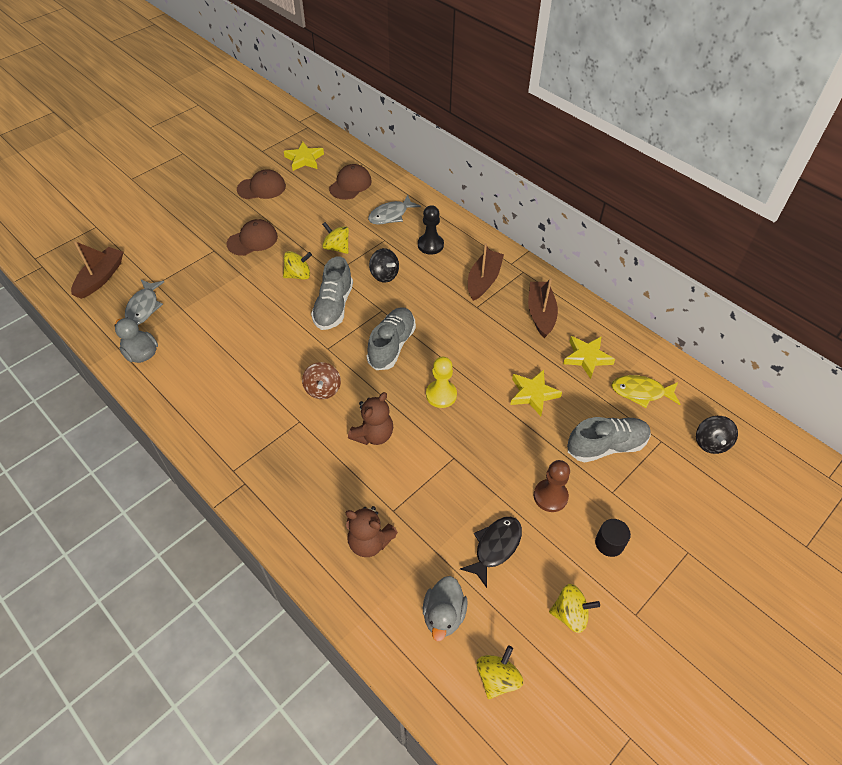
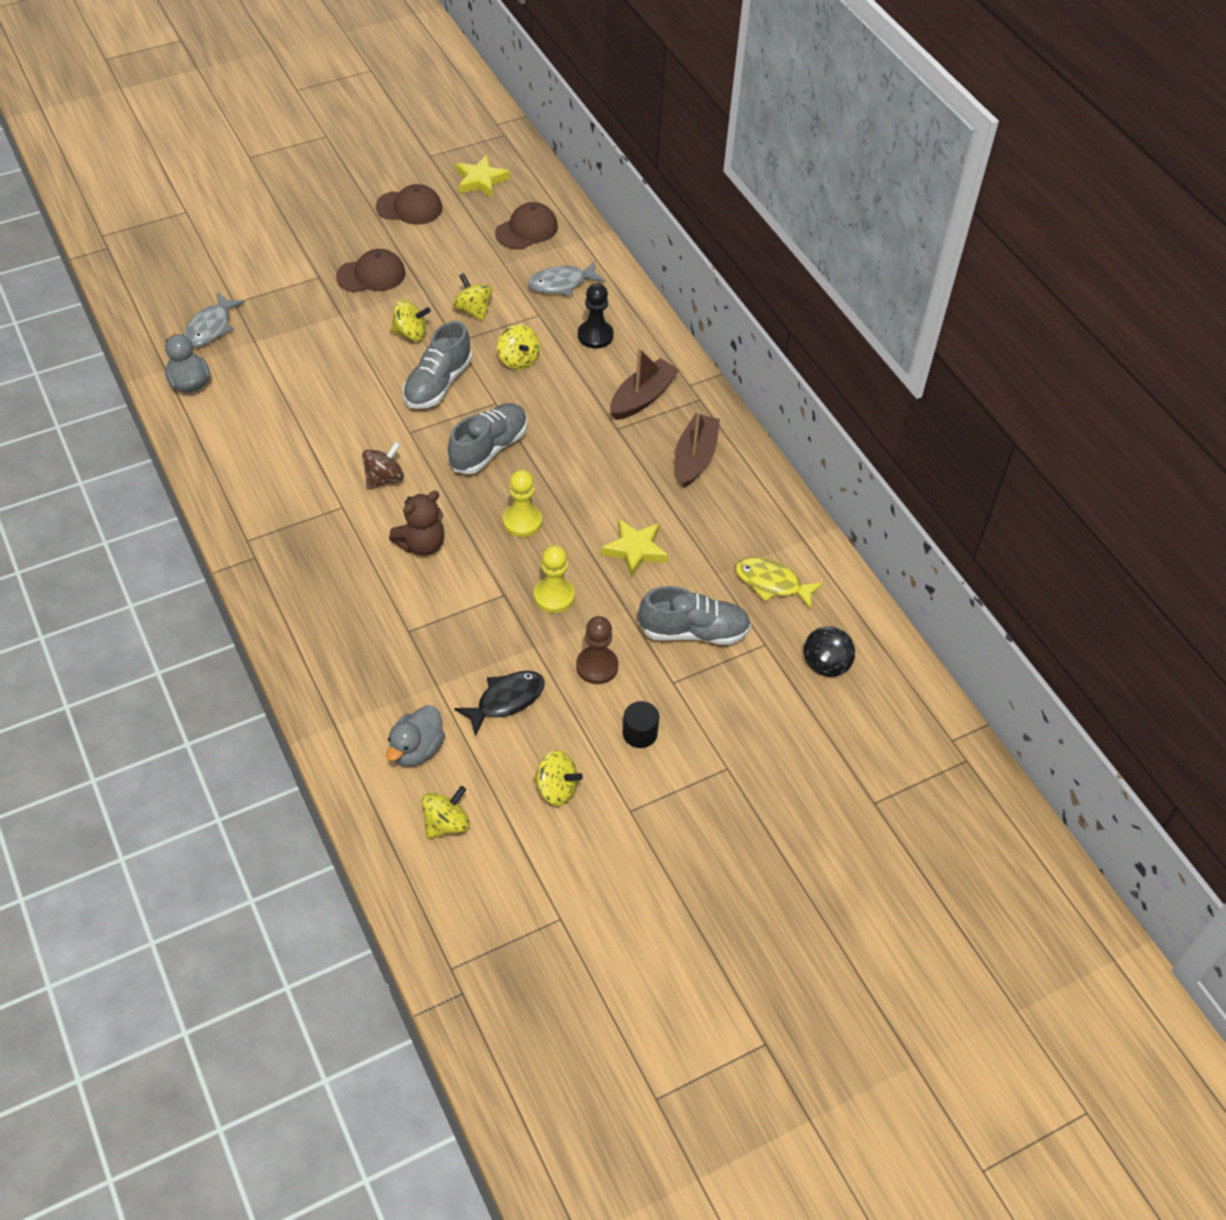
camera: 15 degrees right, 0 degrees up
(101, 278) = (171, 279): brown boat -> none
(323, 389) = (384, 478): brown spinning top -> brown spinning top turned 150 degrees counterclockwise
(369, 542) = (368, 655): brown teddy bear -> none
(384, 275) = (518, 360): black spinning top -> yellow spinning top
(491, 448) = (554, 596): none -> yellow pawn
(587, 358) = (726, 525): yellow star -> none

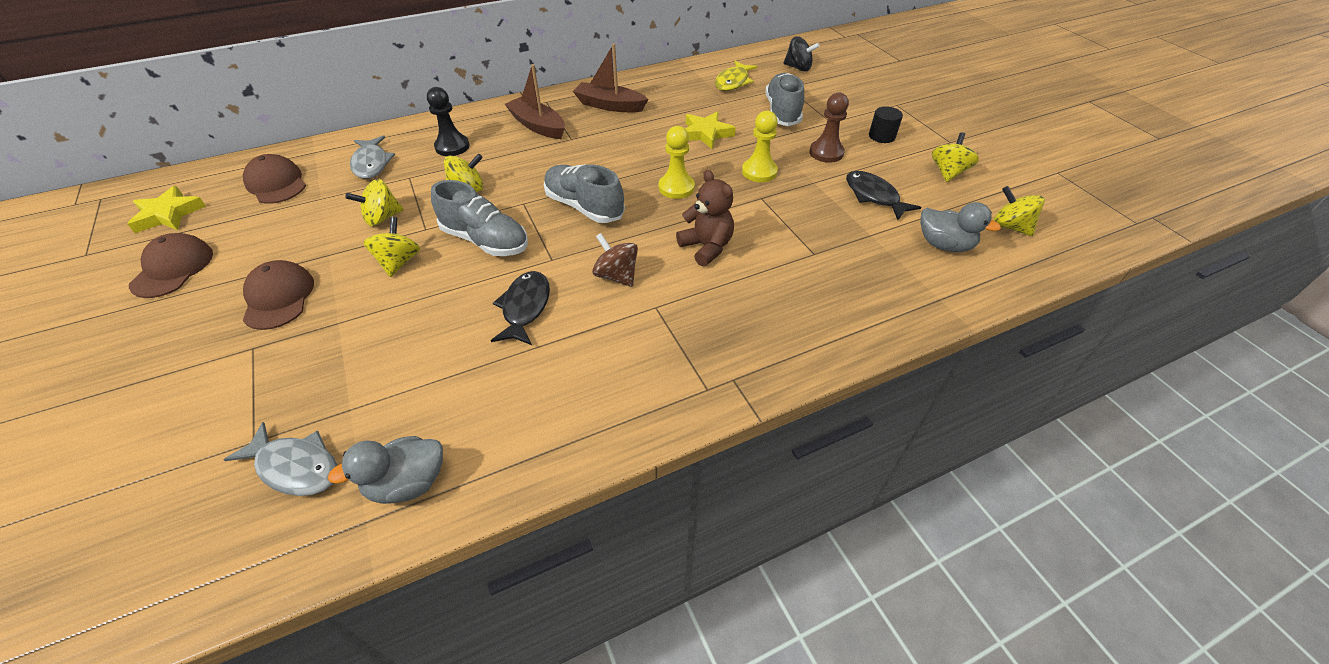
camera: 85 degrees left, 5 degrees down
(348, 421) = (525, 307): none -> black fish

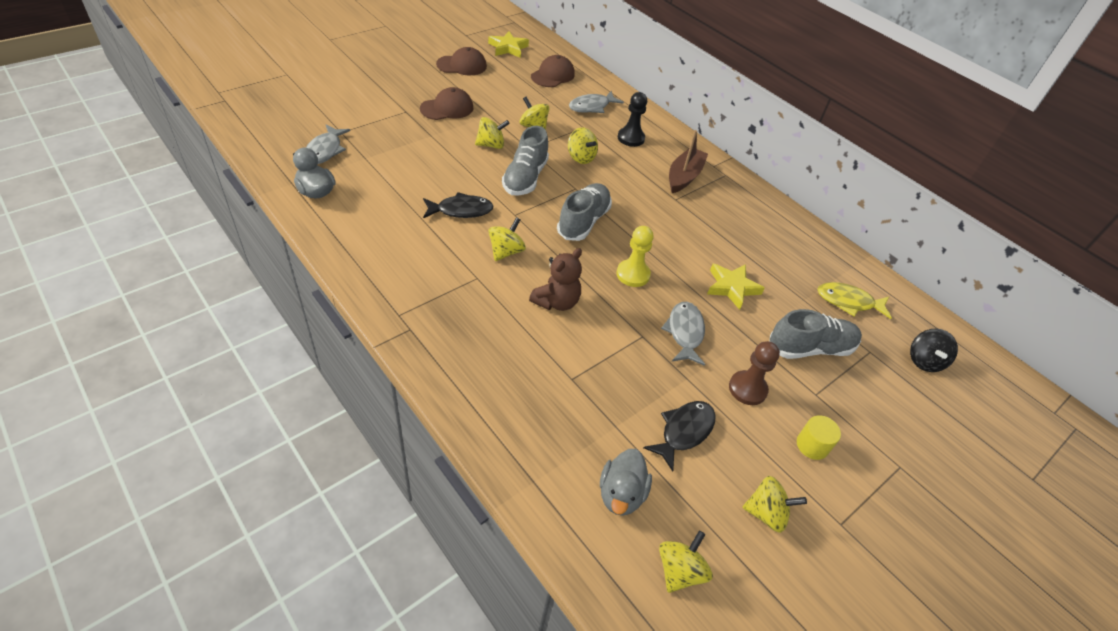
camera: 70 degrees right, 0 degrees up
(609, 105) = (742, 215): brown boat -> none
(616, 276) = (506, 251): brown spinning top -> yellow spinning top
(759, 172) = (684, 332): yellow pawn -> grey fish
(882, 136) = (812, 445): black cylinder -> yellow cylinder

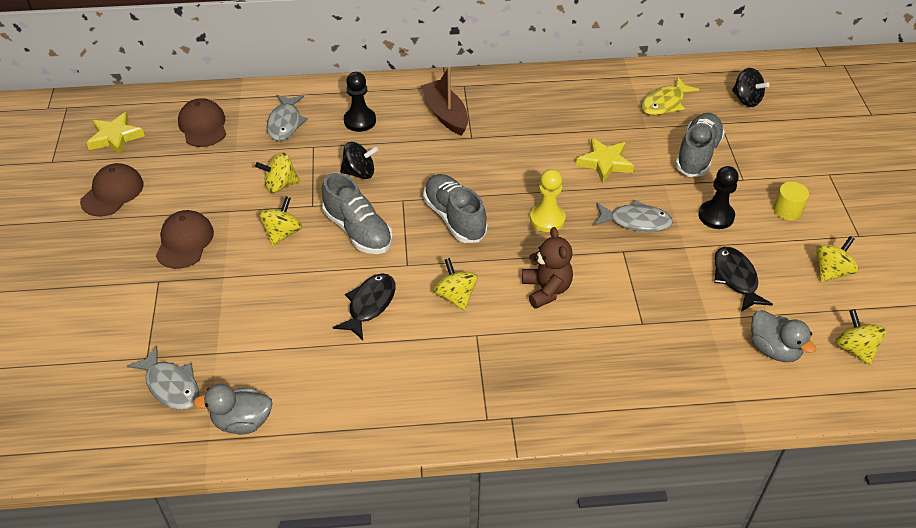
camera: 50 degrees left, 0 degrees up
(581, 157) = (359, 173): yellow spinning top -> black spinning top
(684, 332) = (636, 221): grey fish -> grey fish turned 150 degrees clockwise
(747, 389) = (716, 216): brown pawn -> black pawn

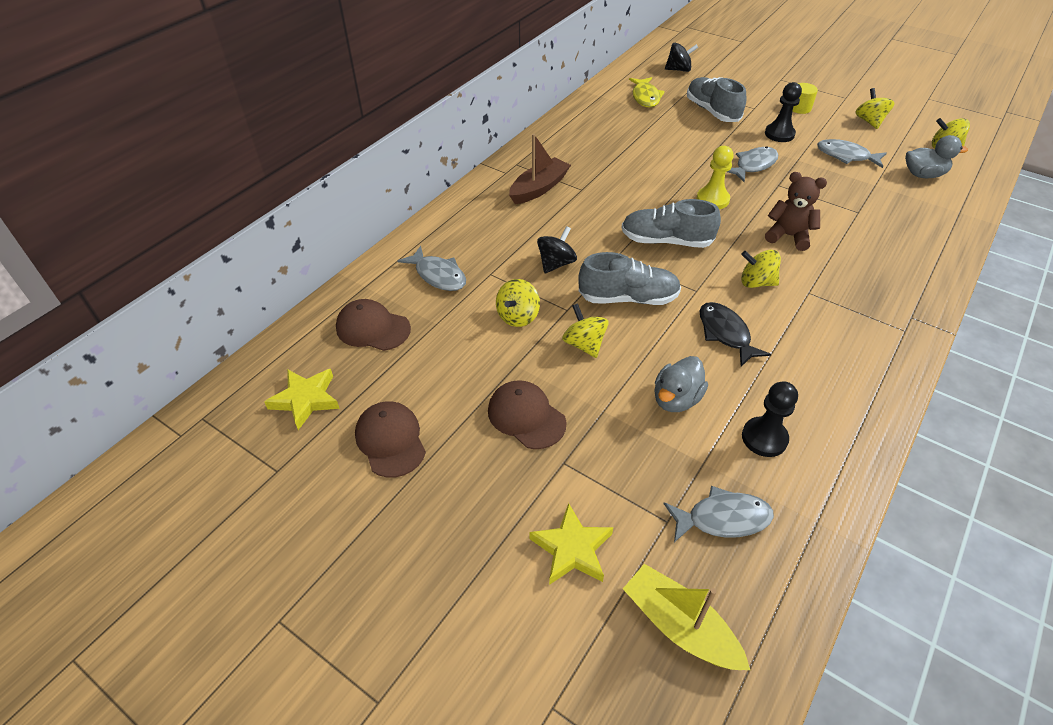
camera: 50 degrees left, 0 degrees up
(65, 402) = (679, 626): none -> yellow boat
(242, 422) = (810, 484): grey duck -> grey duck (676, 399)
(360, 121) = (490, 233): black pawn -> black pawn (764, 438)
(445, 114) = (539, 188): brown boat -> brown boat turned 120 degrees clockwise
(605, 163) = (679, 148): yellow star -> yellow star (572, 549)
(736, 278) = (846, 156): black fish -> grey fish

